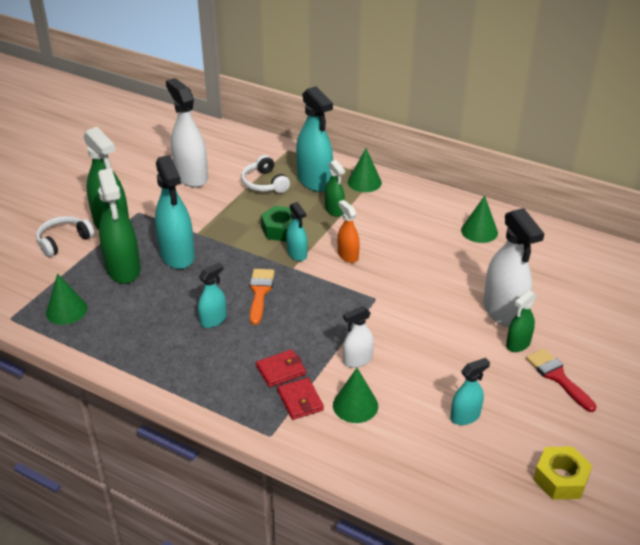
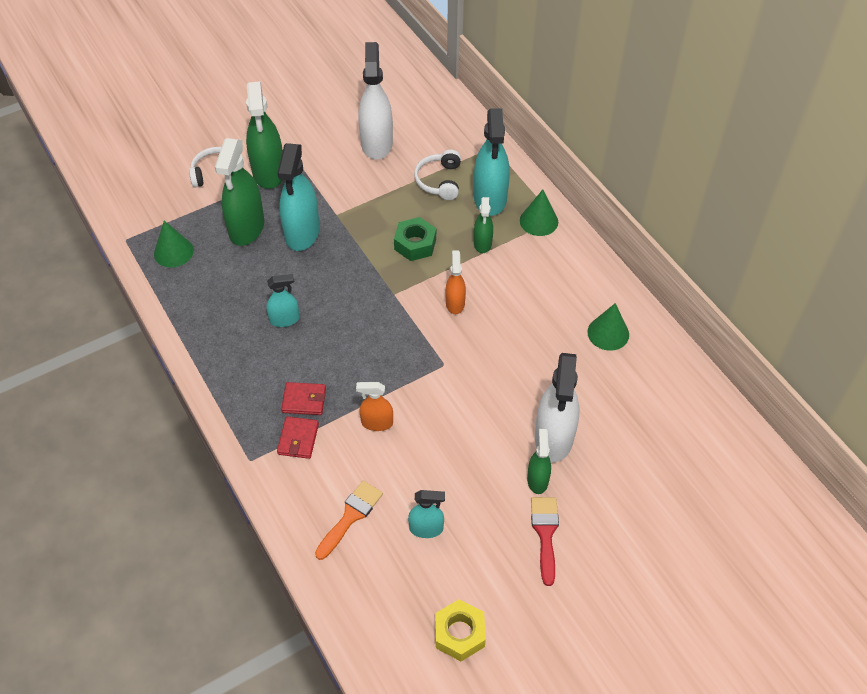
camera: 30 degrees right, 15 degrees up
(260, 292) = (345, 308): orange brush -> orange brush (350, 516)
(297, 254) = (409, 280): turquoise spray bottle -> none
(355, 405) = (340, 467): green cone -> none
(357, 360) = (377, 423): white spray bottle -> orange spray bottle
(518, 344) = (537, 480): green spray bottle -> green spray bottle turned 105 degrees clockwise

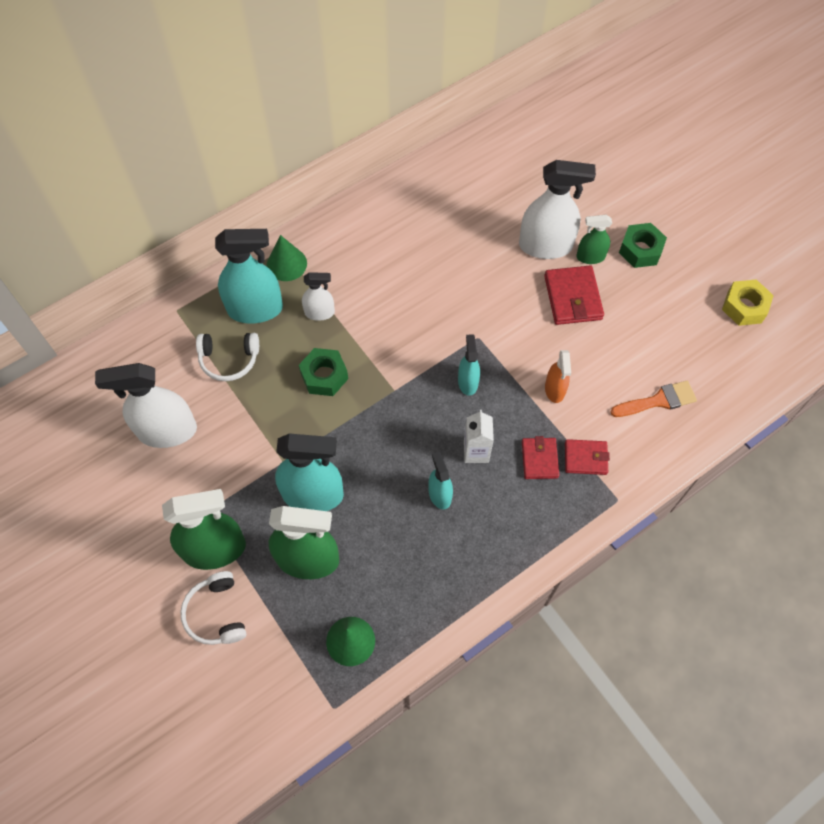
camera: 95 degrees left, 10 degrees up
(321, 350) = (476, 451): none -> white carton
(350, 516) = (658, 401): orange brush -> orange brush turned 135 degrees clockwise
(426, 528) = (656, 338): turquoise spray bottle -> turquoise spray bottle (468, 382)
(455, 303) = (401, 333): orange spray bottle -> none
(482, 243) = (319, 313): green spray bottle -> white spray bottle
(485, 454) = (572, 298): none -> red wallet
(545, 533) = (640, 250): red brush -> green nut
(608, 333) = (425, 206): green cone -> none

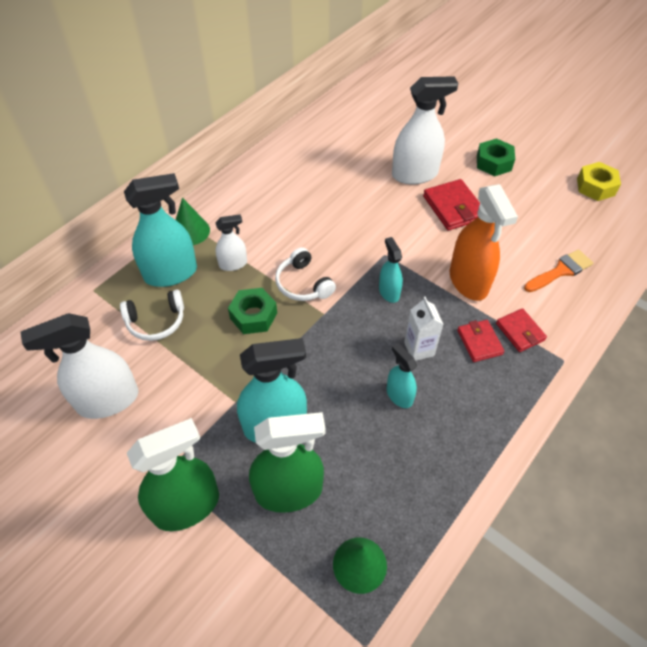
camera: 15 degrees left, 10 degrees down
(216, 613) = (205, 575): white headphones -> white headphones (303, 284)
(554, 389) = (468, 281): orange spray bottle -> orange spray bottle, size x1.86
(585, 458) = (520, 332): red wallet -> red wallet turned 75 degrees clockwise
(590, 257) = (455, 175): green spray bottle -> none

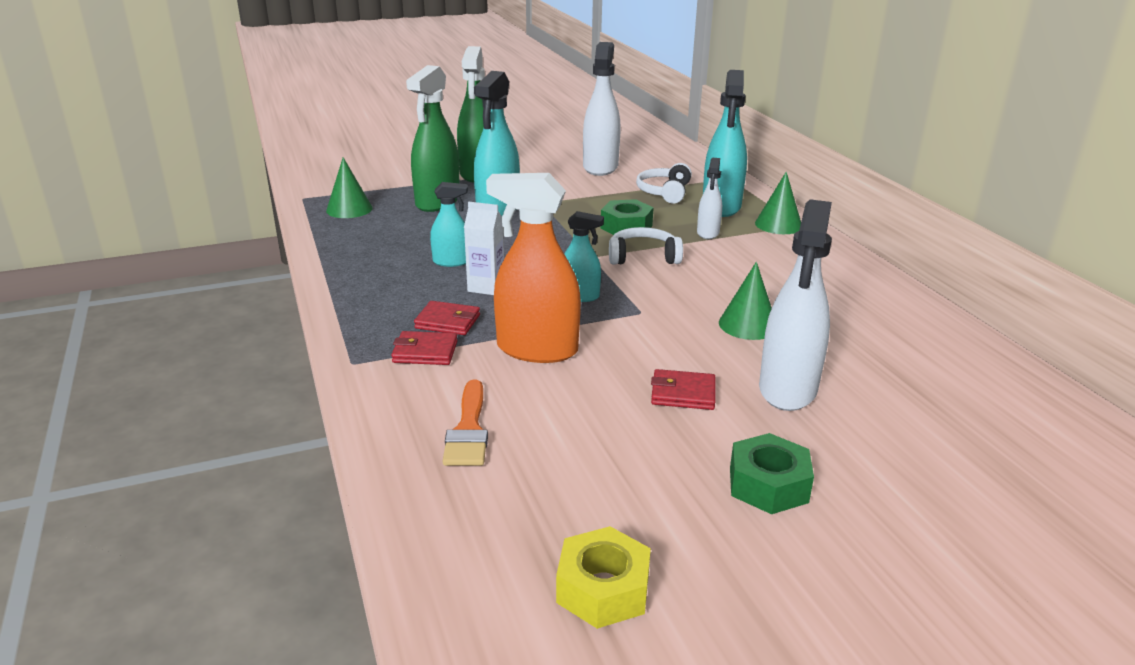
camera: 120 degrees right, 25 degrees down
(360, 205) = (748, 325): none -> green cone
(453, 208) = (683, 393): red wallet -> red wallet, size x0.65

